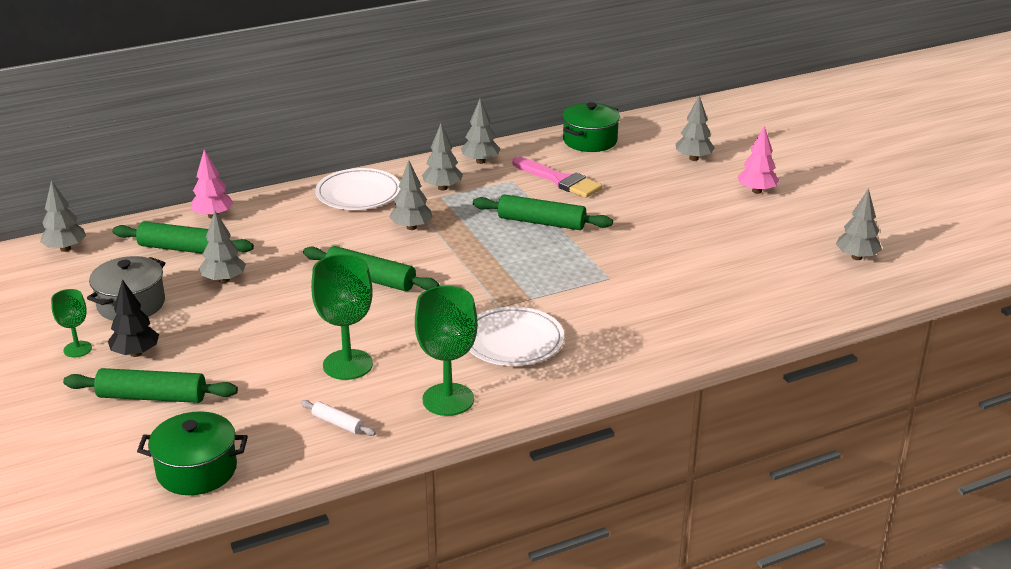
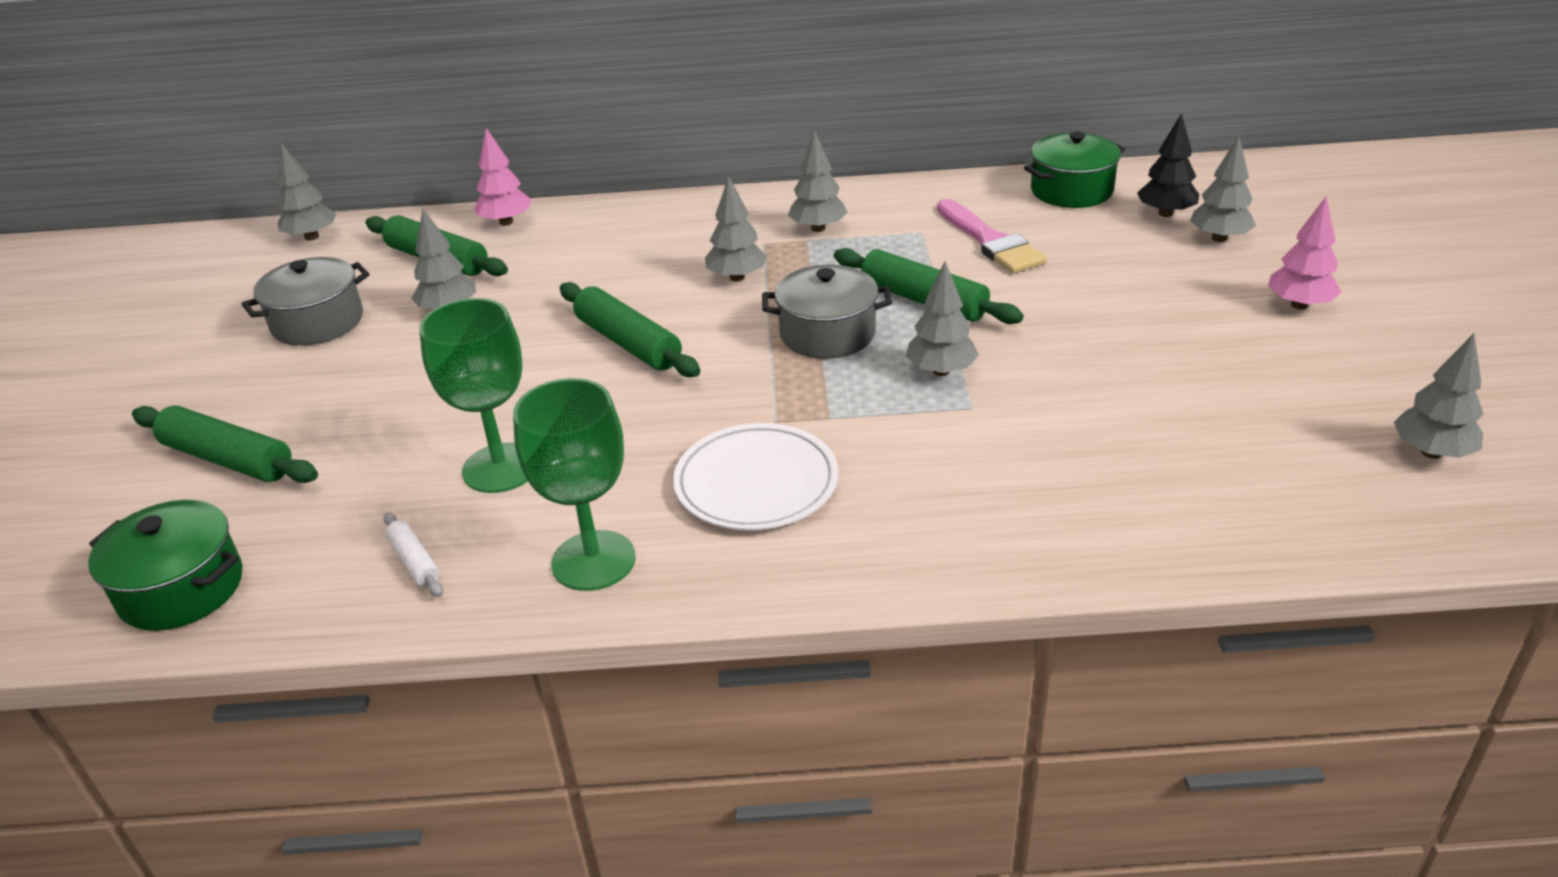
camera: 25 degrees right, 5 degrees up
(77, 349) = (208, 371): green goblet -> none
(136, 353) = (265, 391): black tree -> black tree (1165, 213)
(358, 194) = (702, 220): white plate -> none
(480, 161) = (895, 199): grey tree -> grey tree (941, 371)
(496, 252) = (827, 334): none -> grey pot

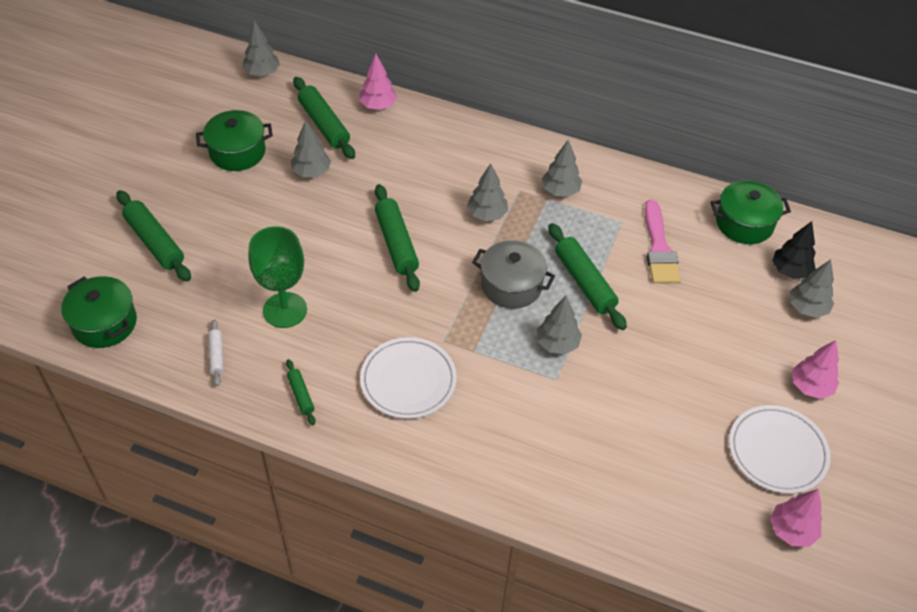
camera: 20 degrees right, 15 degrees up
(317, 322) = (237, 152): grey pot -> green pot
(593, 561) = (301, 395): green goblet -> green rolling pin
(1327, 379) = (777, 451): none -> white plate
(1431, 452) = (791, 530): grey tree -> pink tree

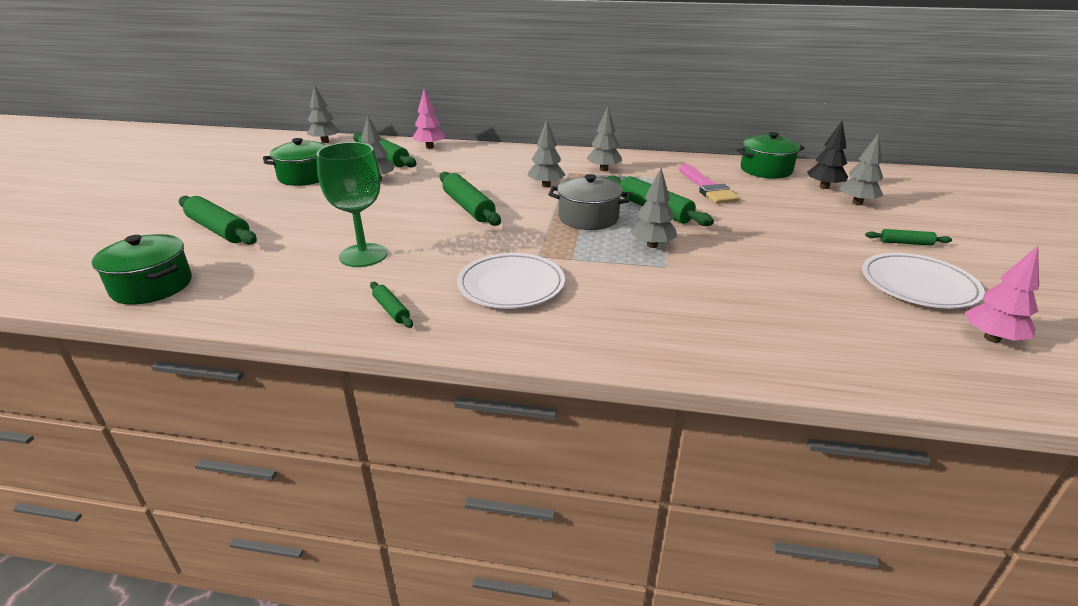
camera: 10 degrees left, 20 degrees down
(216, 356) = (287, 293): white rolling pin -> none
(810, 387) = (905, 243): pink tree -> green rolling pin

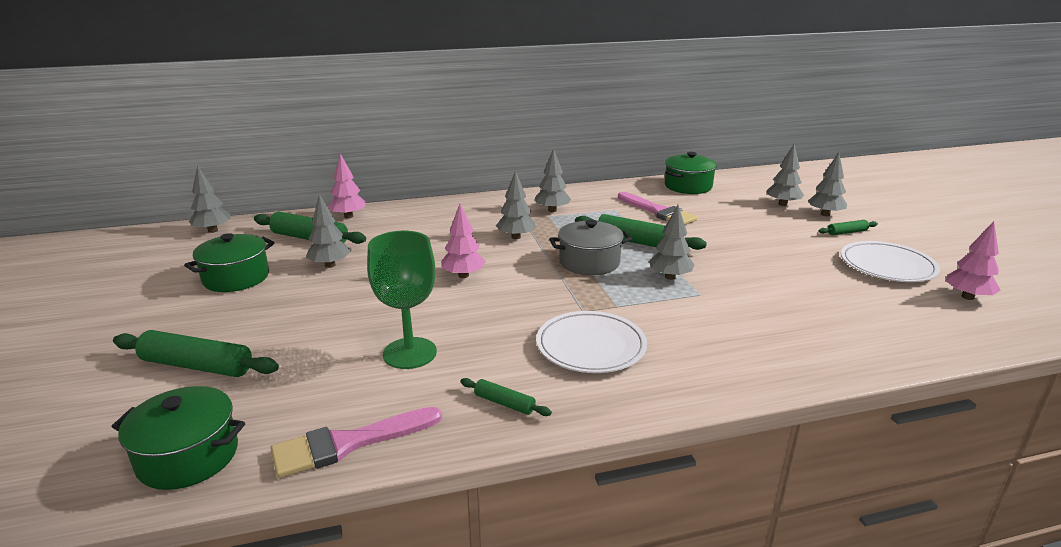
camera: 25 degrees left, 5 degrees down
(252, 306) = (348, 444): none -> pink brush
(468, 207) = (463, 275): green rolling pin -> pink tree
(824, 187) = (746, 194): black tree -> none
(899, 221) = (825, 214): none -> grey tree

